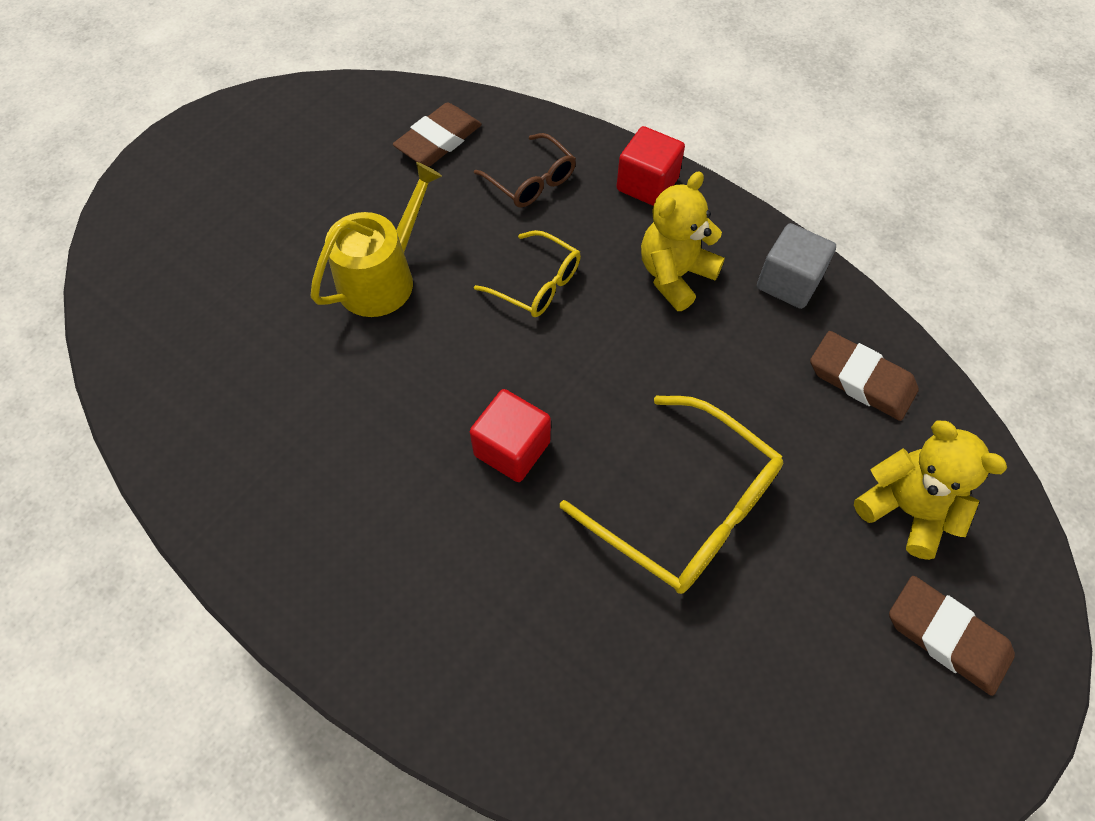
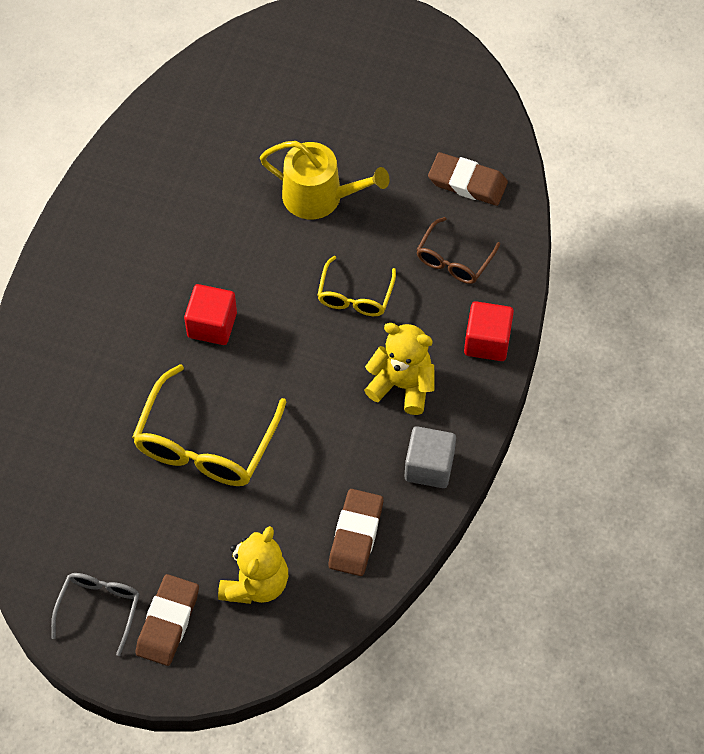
camera: 70 degrees right, 0 degrees up
(912, 728) = (99, 609): none -> grey glasses

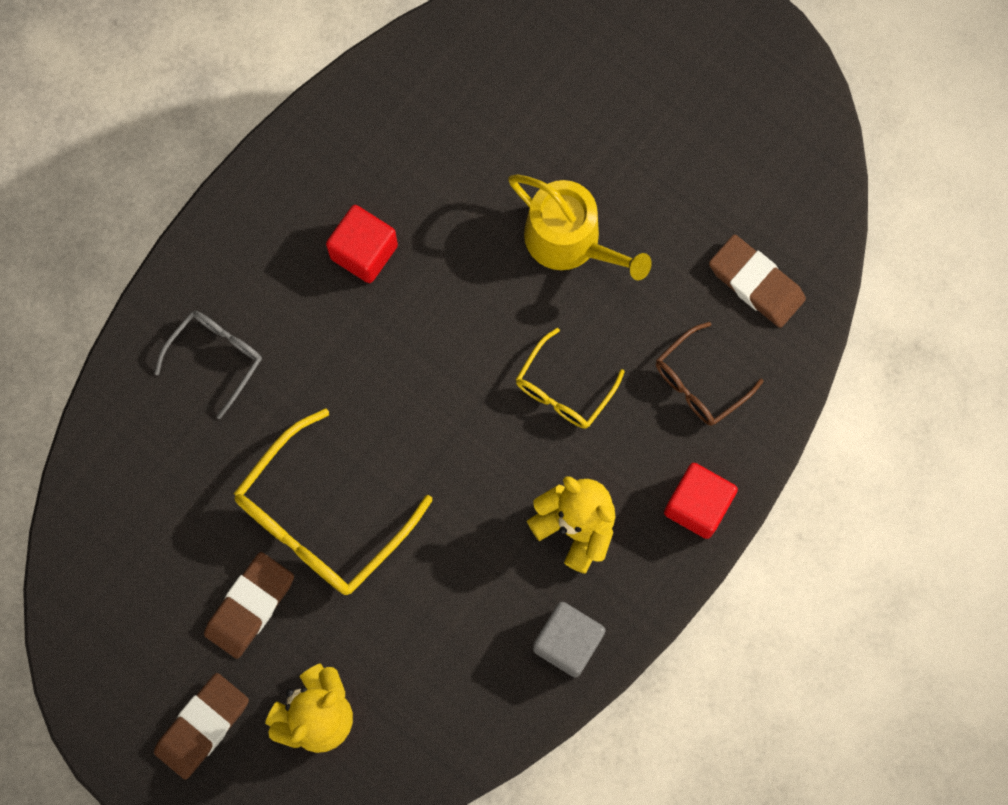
camera: 20 degrees right, 15 degrees up
(99, 609) = (131, 682): grey glasses -> grey glasses (215, 359)
(212, 325) = (382, 368): red cube -> red cube (364, 252)
(355, 535) = (451, 697): brown eraser -> brown eraser (250, 606)

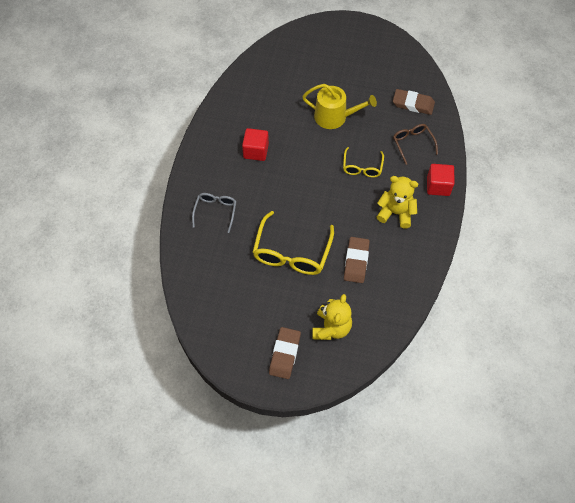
camera: 25 degrees left, 15 degrees down
(250, 606) = (279, 298): brown eraser -> brown eraser (356, 261)
(567, 642) = (418, 256): grey cube -> none
(700, 382) = (413, 144): brown glasses -> brown glasses turned 135 degrees clockwise

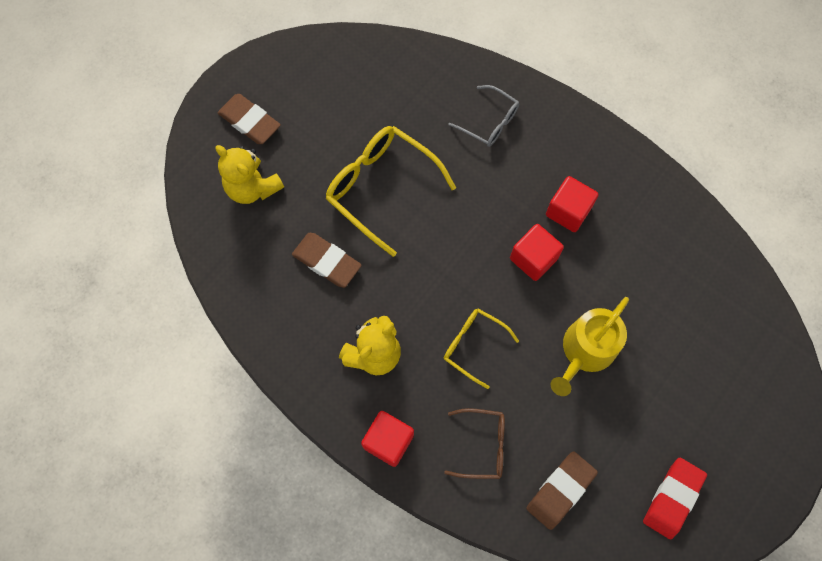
camera: 115 degrees right, 10 degrees up
(294, 157) = (533, 258): none -> red cube
(387, 60) = (672, 498): none -> red eraser

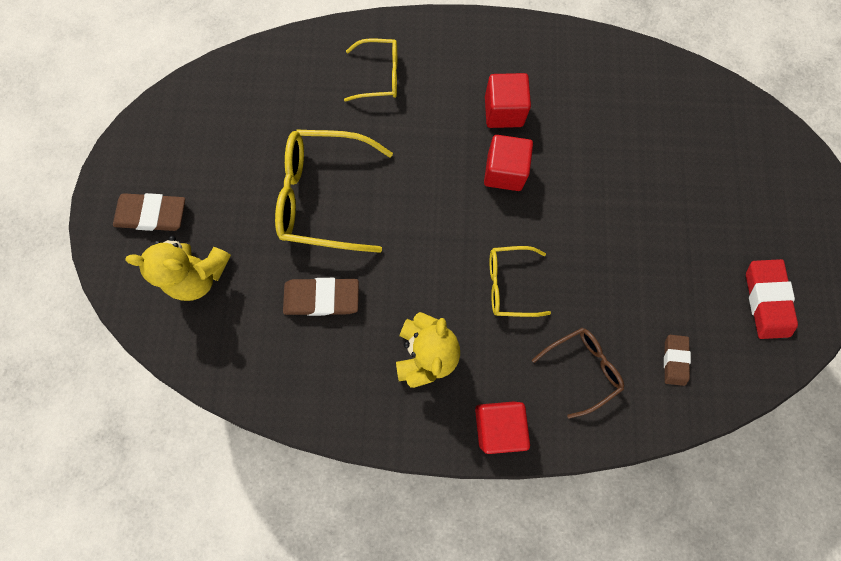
camera: 35 degrees left, 5 degrees up
(489, 122) = (379, 76): grey glasses -> yellow glasses
(560, 490) = (674, 360): brown eraser -> brown eraser, size x0.61
(585, 351) = (605, 224): yellow watering can -> none

